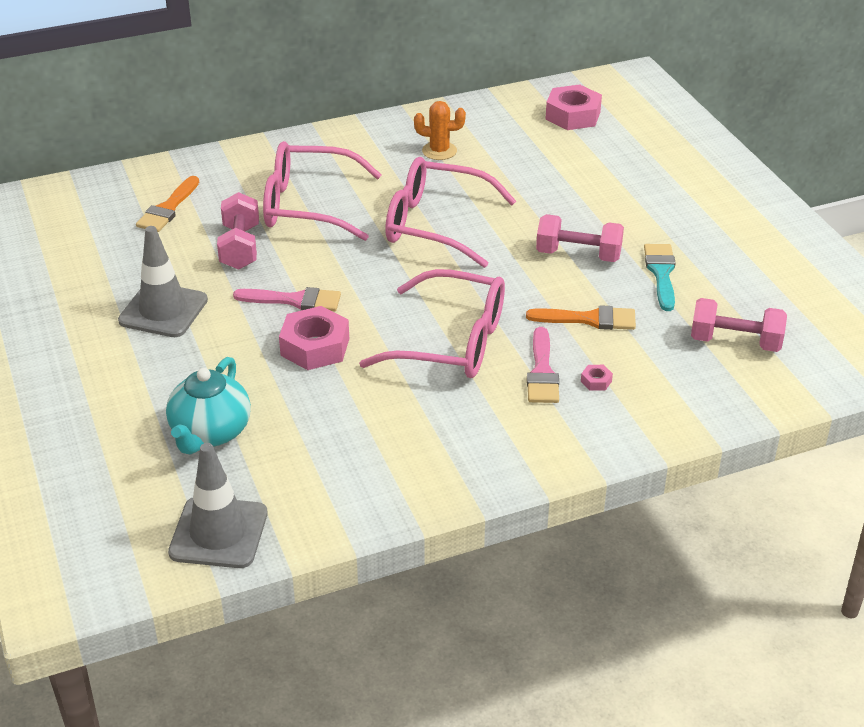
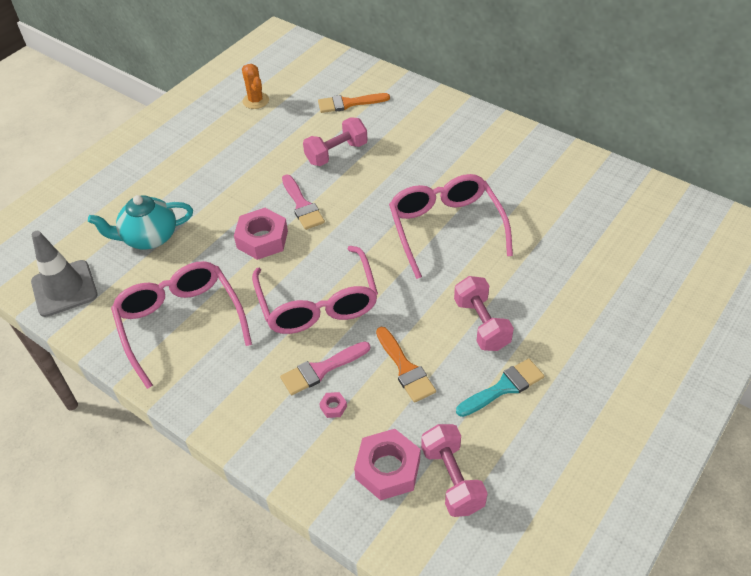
camera: 60 degrees right, 10 degrees up
(163, 310) = (248, 157): grey traffic cone -> none
(308, 205) = (408, 158): pink glasses -> pink glasses (180, 323)
(439, 151) = (538, 185): orange cactus -> orange cactus (256, 101)
(572, 115) = (669, 232): pink nut -> pink nut (388, 469)

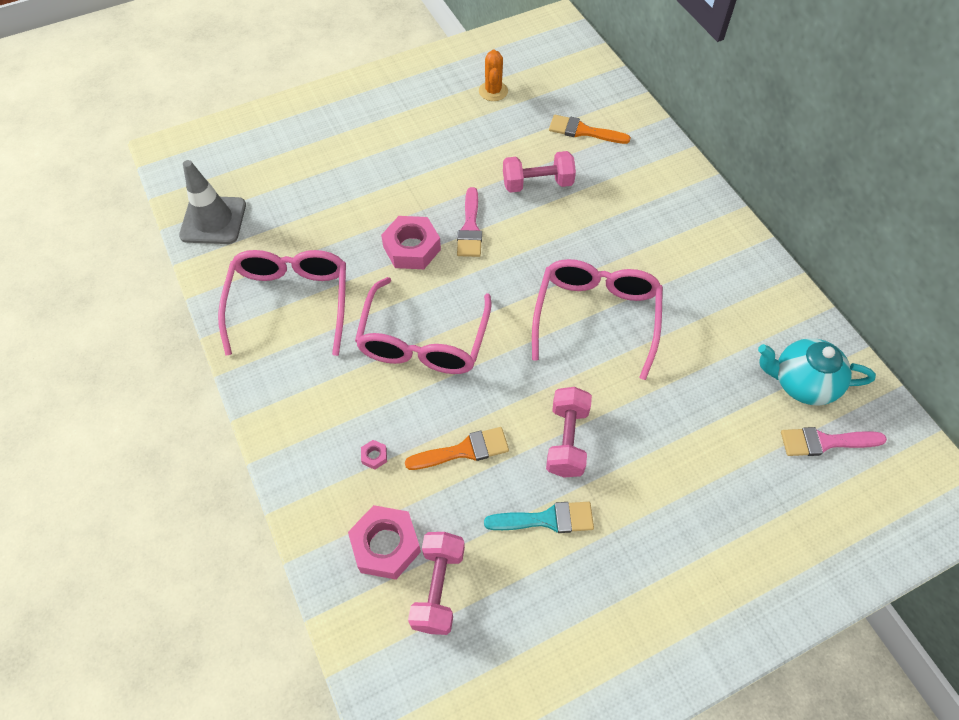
camera: 25 degrees right, 10 degrees up
(149, 237) = (312, 200): turquoise teapot -> turquoise teapot (802, 382)
(321, 369) = (386, 412): pink brush -> pink brush (825, 442)
(405, 368) = (464, 450): orange brush -> orange brush turned 105 degrees counterclockwise

